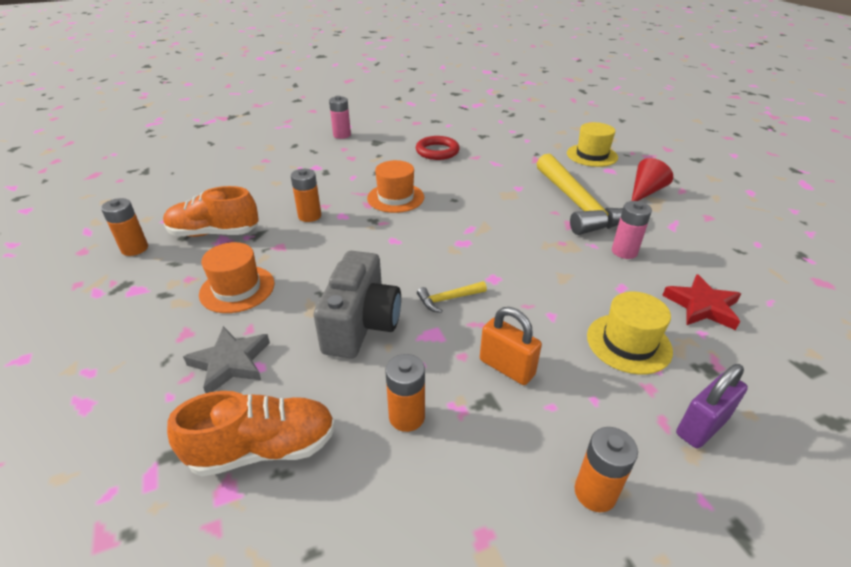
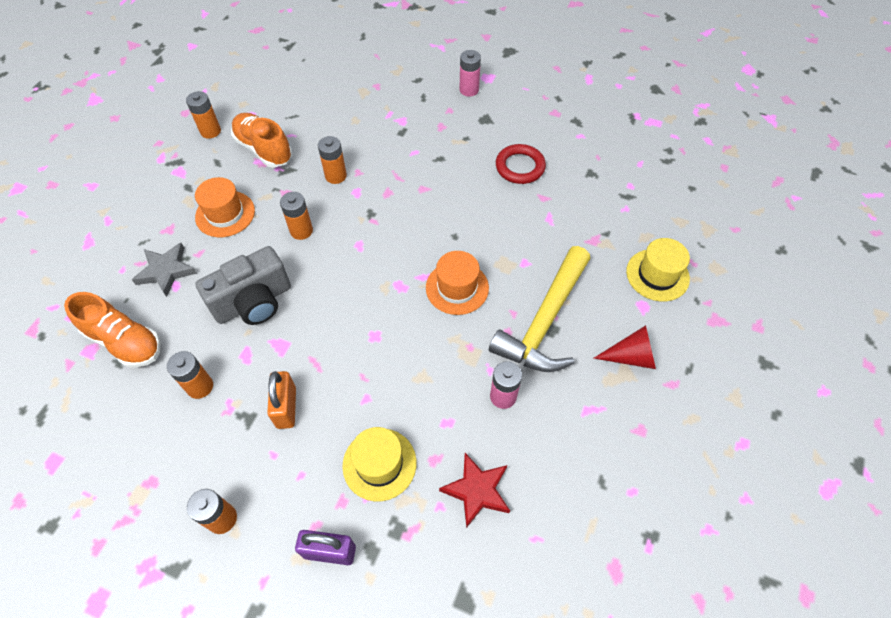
camera: 45 degrees right, 20 degrees up
(331, 259) = (301, 231): none -> orange battery
(395, 198) = (415, 200): orange hat -> orange hat (457, 288)
(448, 299) = (324, 327): yellow hammer -> none

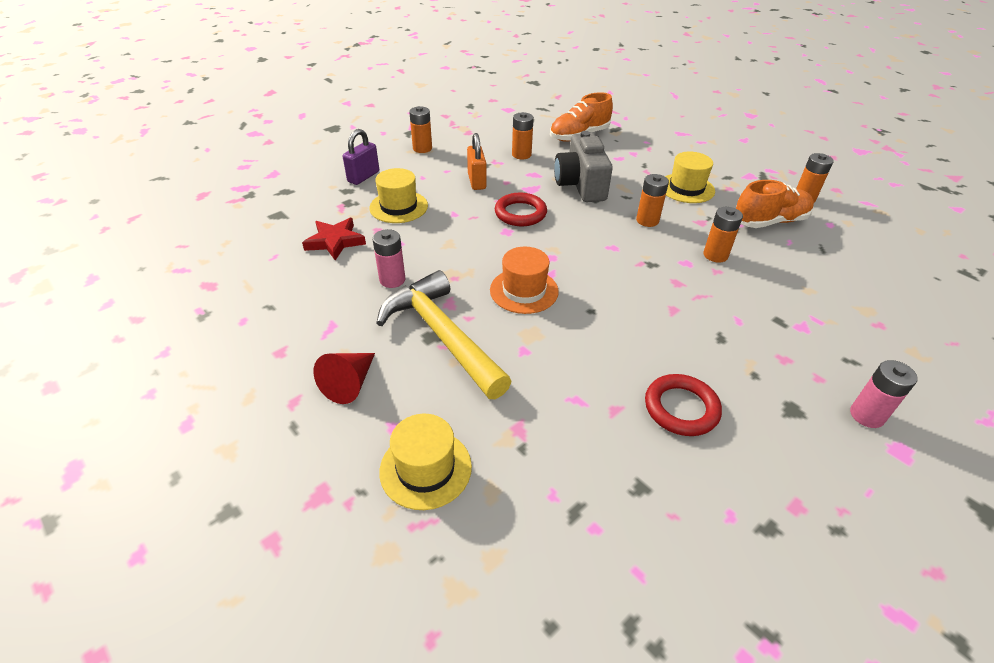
camera: 115 degrees right, 15 degrees down
(166, 271) = (635, 156): grey star -> none
(225, 214) = (686, 188): orange hat -> yellow hat
(286, 407) = (476, 181): orange padlock -> orange padlock turned 60 degrees clockwise
(336, 336) = (520, 213): none -> red ring

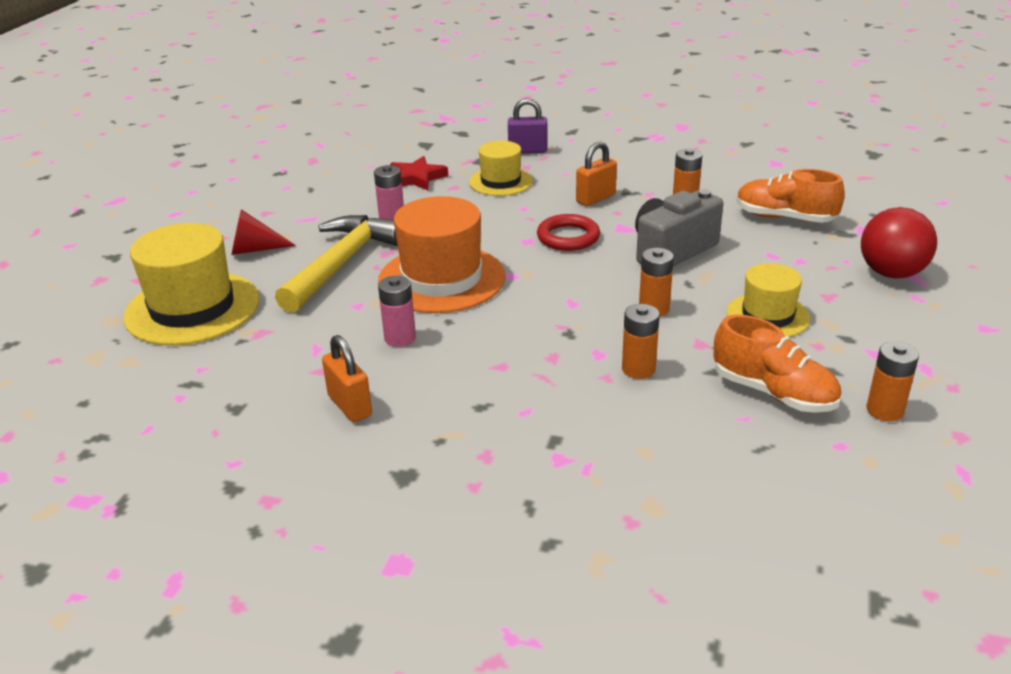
camera: 60 degrees right, 10 degrees down
(422, 148) = (617, 154): orange battery -> none
(425, 468) = (192, 308): yellow hat -> yellow hat, size x1.69
(524, 291) = (442, 279): orange hat -> orange hat, size x1.69
(671, 137) = (891, 273): none -> red ball
(681, 408) = (350, 406): red ring -> orange padlock
(866, 415) = (438, 530): pink battery -> pink battery (400, 338)

